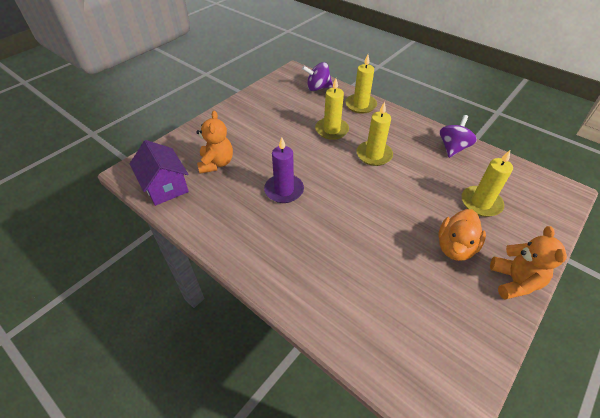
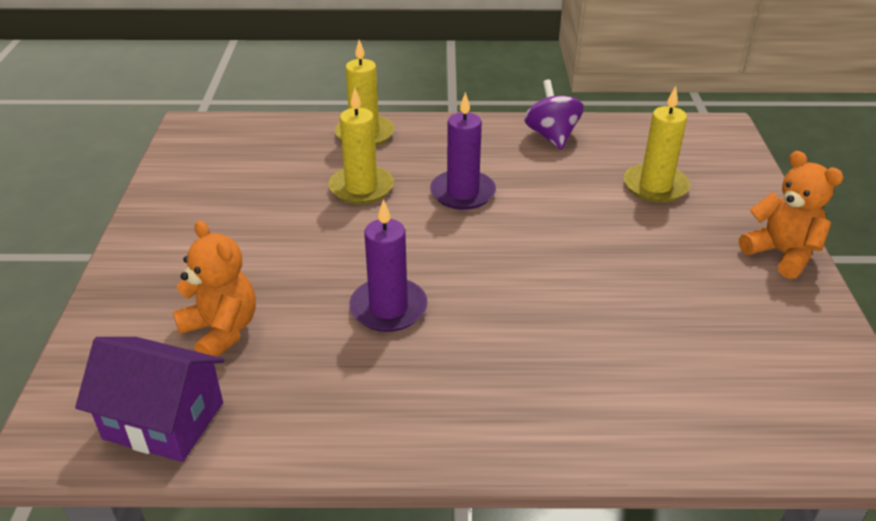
camera: 40 degrees left, 10 degrees down
(317, 88) = (266, 137): purple spinning top -> none
(374, 155) = (462, 193): yellow candle -> purple candle
(455, 247) = (686, 253): orange duck -> none

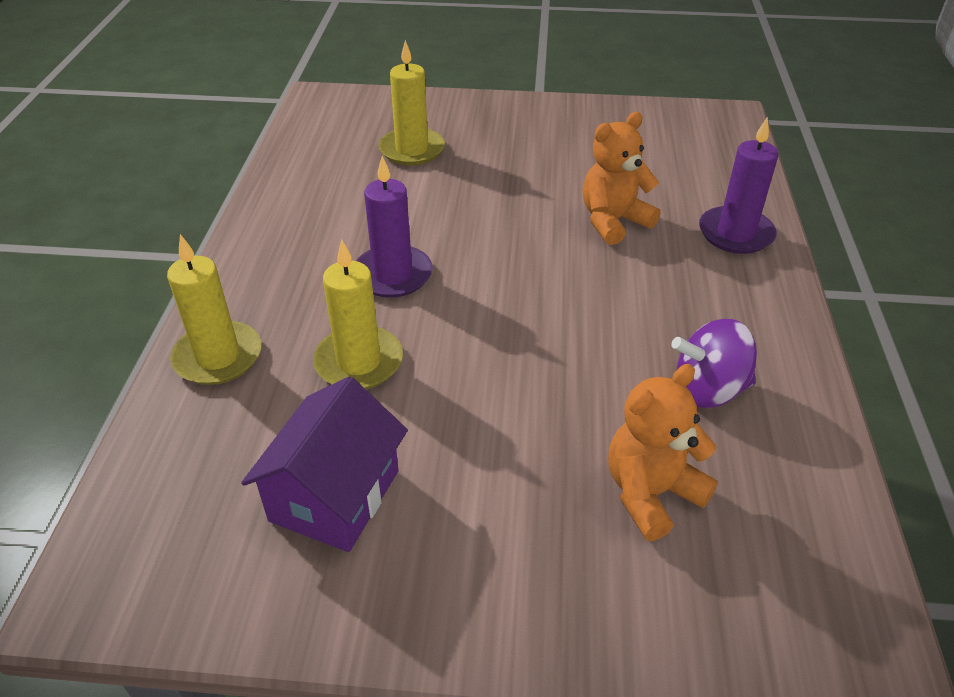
camera: 85 degrees left, 5 degrees up
(164, 421) = (809, 535): purple house -> purple house (335, 495)
(388, 308) = (602, 343): purple candle -> purple candle (735, 234)
(552, 136) = (292, 199): purple spinning top -> purple spinning top (708, 389)
(781, 254) = (526, 109): orange teddy bear -> orange teddy bear (613, 221)

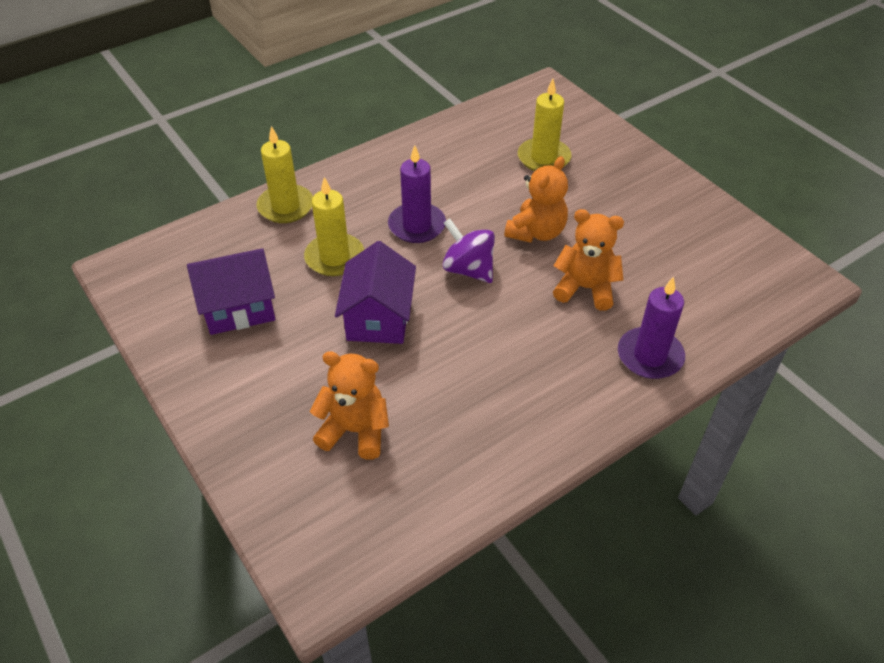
camera: 50 degrees right, 5 degrees up
(496, 378) = (378, 318): none -> purple house
(505, 208) = (536, 232): none -> orange teddy bear
(708, 389) = (467, 416): purple spinning top -> purple spinning top (468, 269)

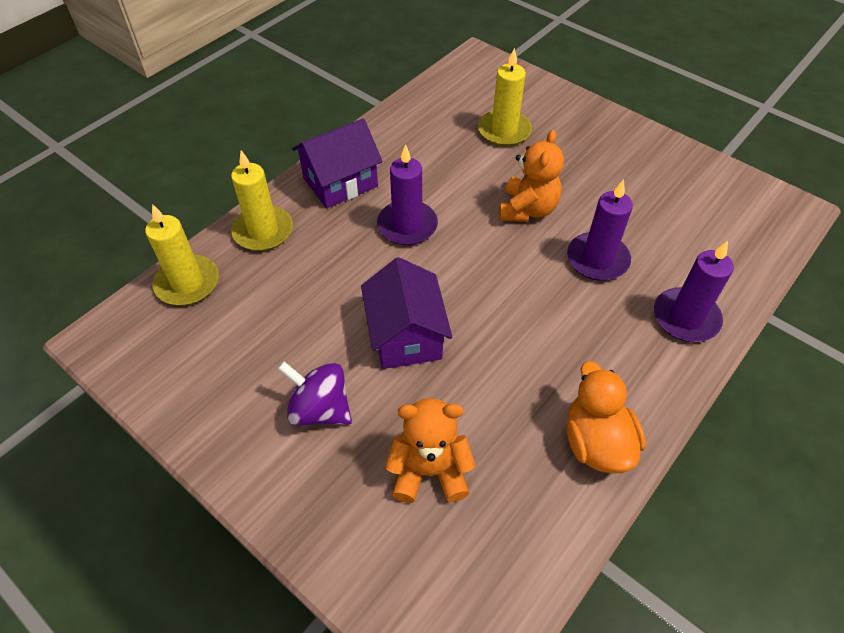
camera: 15 degrees left, 5 degrees up
(239, 308) = (253, 357): purple house -> purple house (340, 182)
(334, 257) = (335, 278): yellow candle -> yellow candle (187, 283)
(468, 269) = (476, 262): purple spinning top -> purple spinning top (320, 409)
(515, 442) = (596, 442): none -> orange duck
(585, 288) = (597, 259): orange teddy bear -> purple candle

